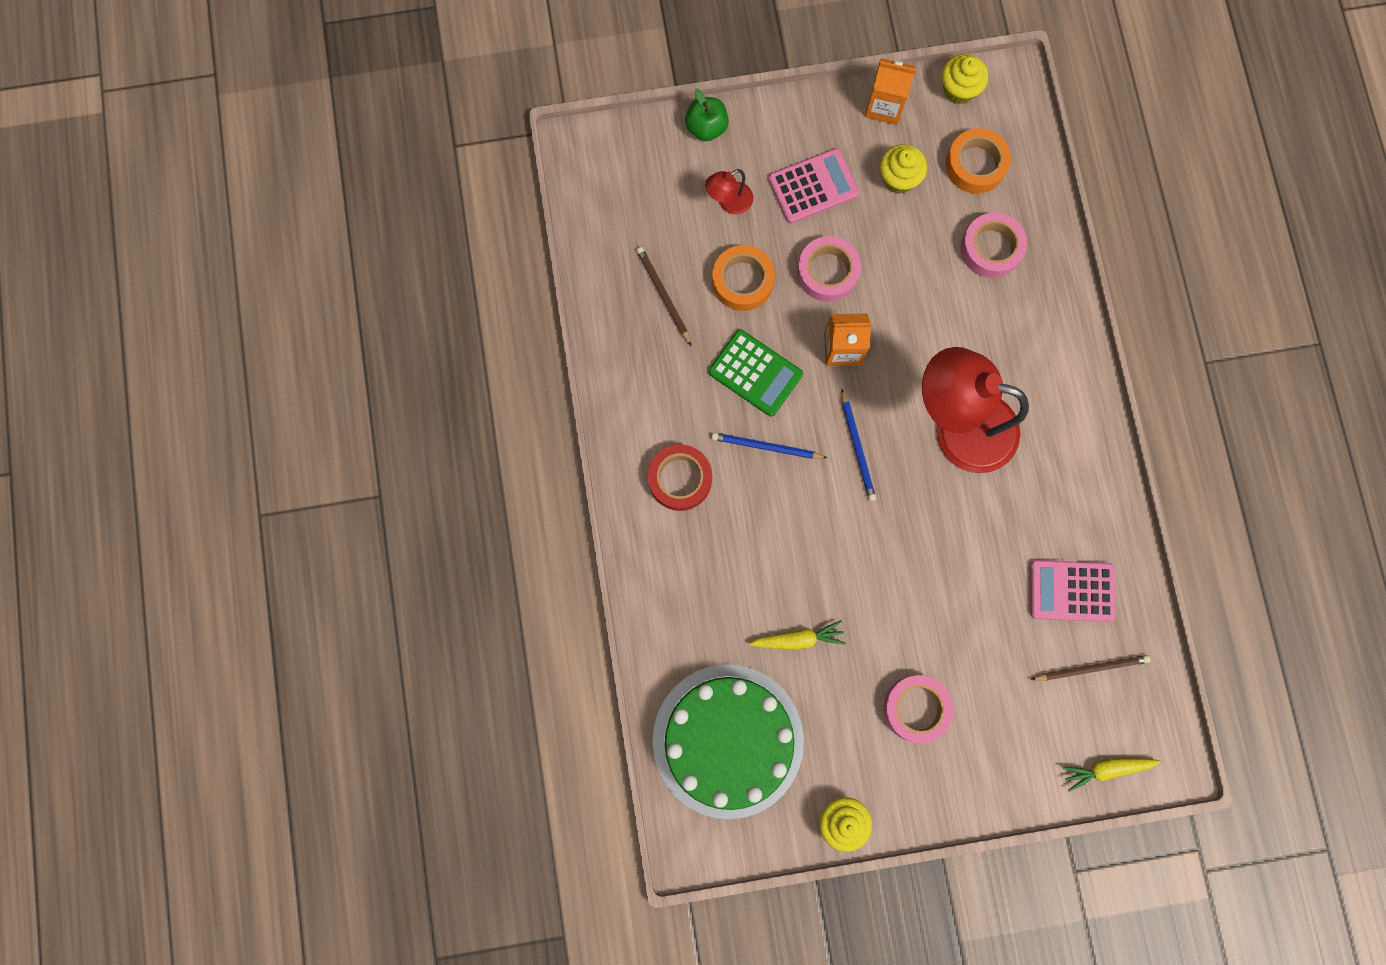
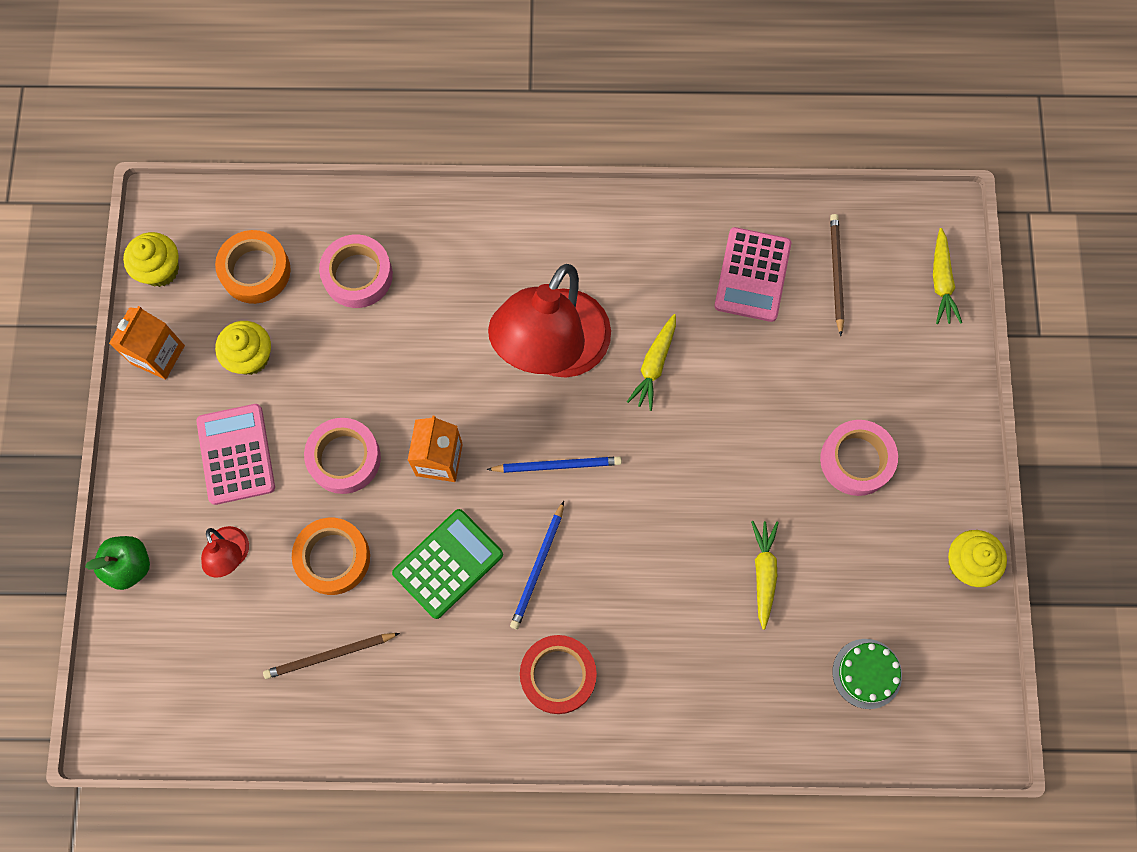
camera: 80 degrees left, 5 degrees down
(728, 740) = (867, 673): green cake -> green cake, size x0.40
(965, 515) = (654, 365): none -> yellow carrot

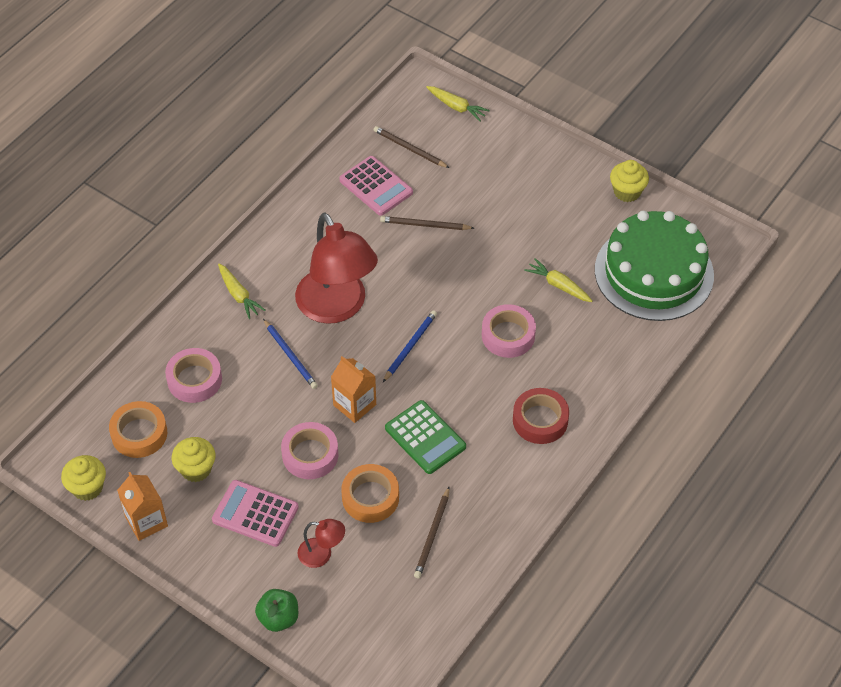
camera: 55 degrees left, 20 degrees down
(448, 564) = (425, 437): green calculator -> green calculator turned 150 degrees clockwise
(538, 567) = (465, 392): blue pencil -> blue pencil (290, 356)
(654, 365) = (389, 264): yellow carrot -> yellow carrot (239, 295)
(737, 366) = (425, 225): none -> brown pencil
(856, 460) = (527, 205): pink tape -> pink tape (508, 335)
(867, 673) = (654, 272): green cake -> green cake, size x2.49

